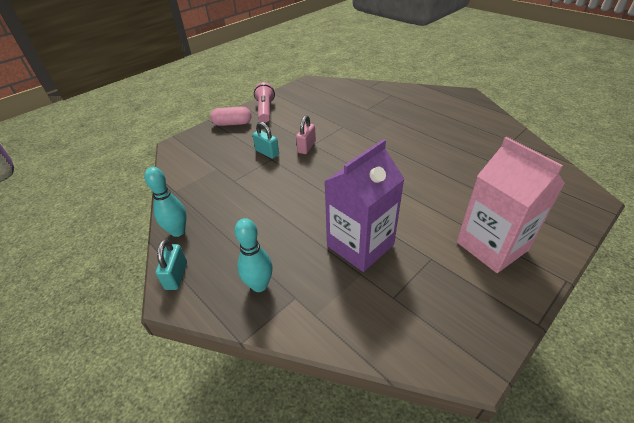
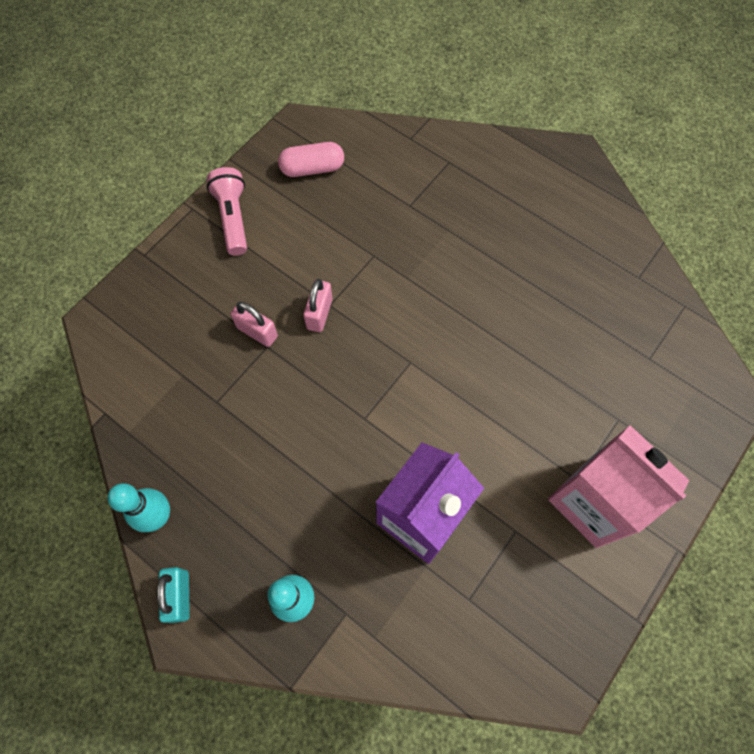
camera: 10 degrees left, 25 degrees up
(232, 123) = (182, 259): pink capsule -> pink capsule (312, 168)
(267, 153) = (257, 332): turquoise padlock -> pink padlock

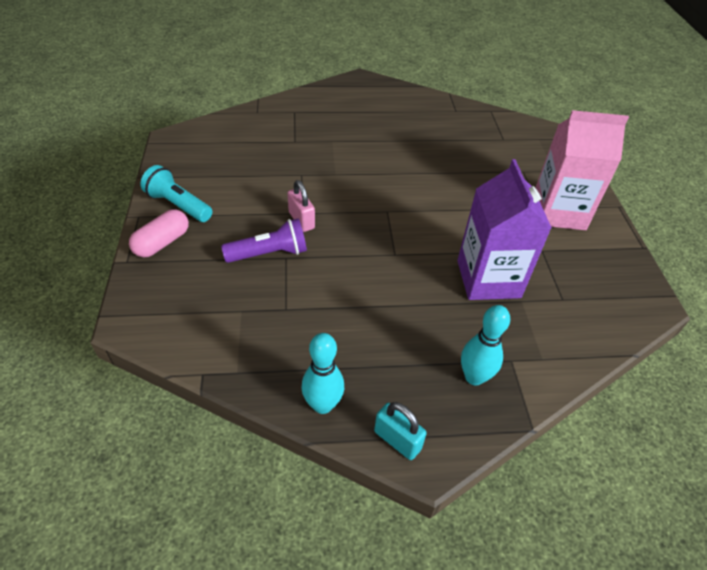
camera: 45 degrees left, 20 degrees down
(233, 218) = (178, 205): pink flashlight -> turquoise flashlight
(257, 332) = (269, 254): pink padlock -> purple flashlight
(312, 168) = (208, 154): pink capsule -> pink capsule (162, 243)

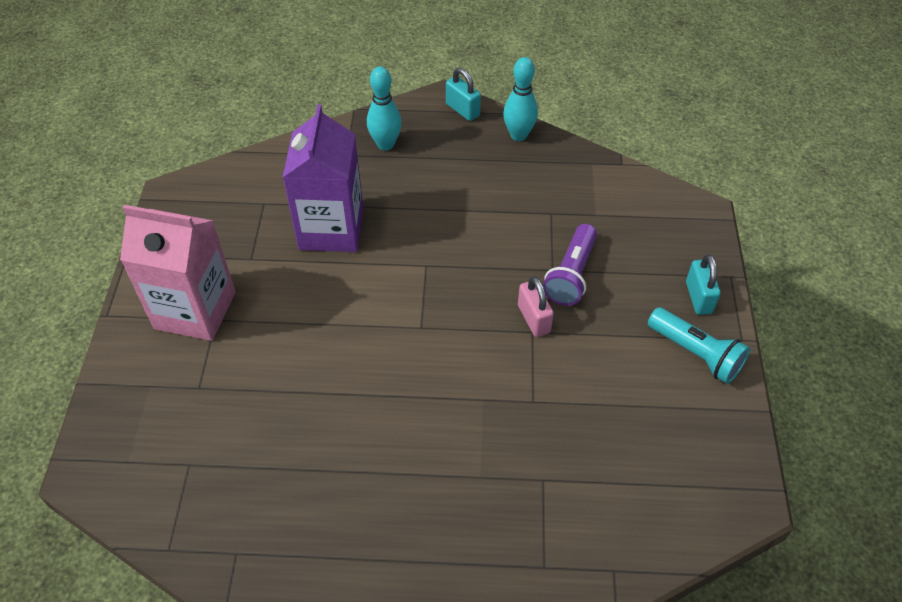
camera: 170 degrees left, 5 degrees up
(162, 243) = (698, 297): pink capsule -> turquoise padlock
(269, 254) = (571, 275): purple flashlight -> purple flashlight turned 60 degrees counterclockwise

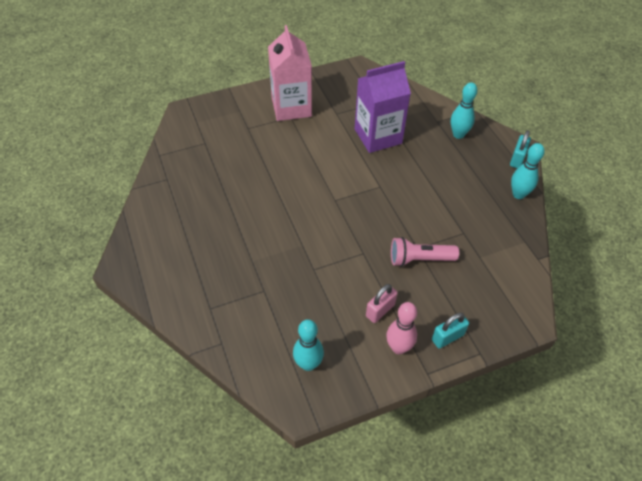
camera: 65 degrees right, 0 degrees up
(533, 319) = (373, 250): pink padlock -> pink padlock (380, 310)
(571, 275) = (419, 259): purple flashlight -> pink flashlight
(687, 466) = (308, 364): none -> turquoise bowling pin
(696, 354) = (398, 347): turquoise flashlight -> pink bowling pin

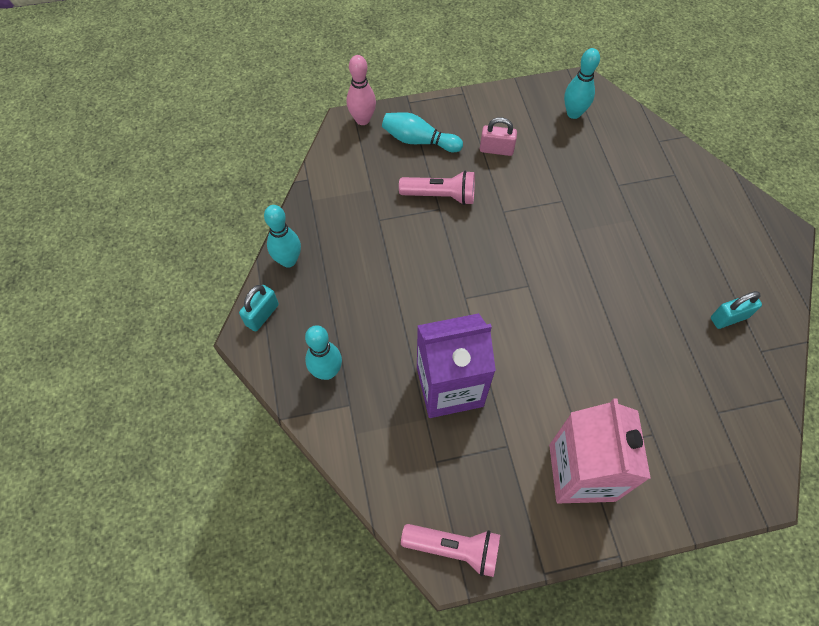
camera: 170 degrees left, 10 degrees up
(358, 72) = (454, 549): none -> pink flashlight
(380, 310) = (496, 149): pink padlock -> pink padlock turned 45 degrees clockwise
(398, 347) = (485, 115): pink bowling pin -> pink bowling pin (362, 120)
(447, 337) = (435, 118): turquoise padlock -> turquoise padlock (729, 317)
(455, 309) = (419, 140): none -> turquoise bowling pin

